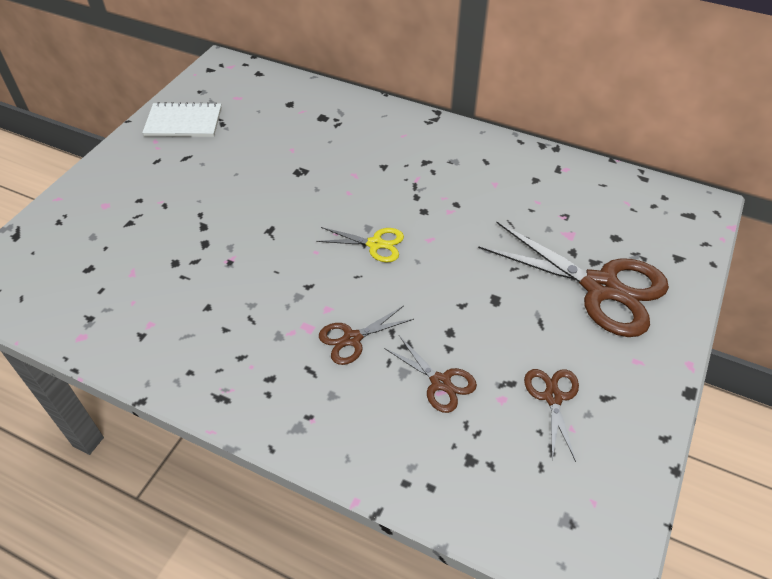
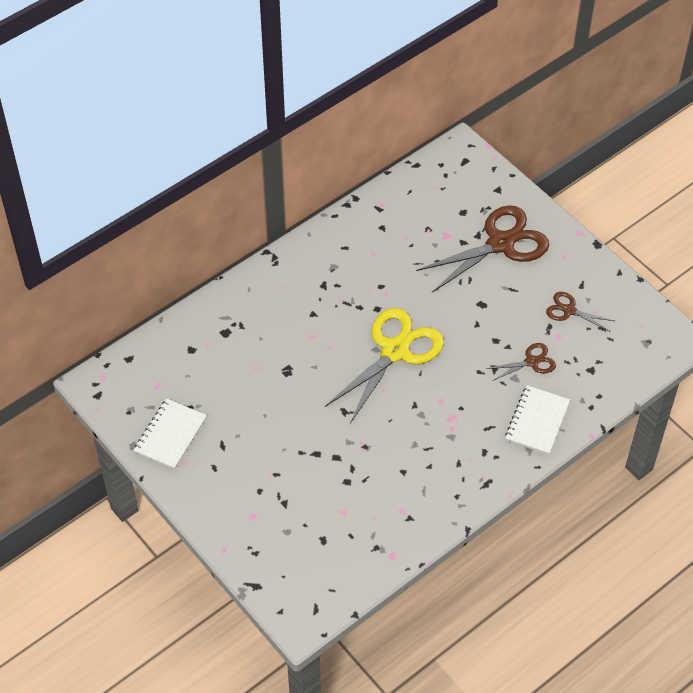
camera: 65 degrees left, 5 degrees up
(346, 422) = (537, 421): none -> white notebook
(352, 339) = (474, 395): brown scissors -> none
(375, 244) = (395, 351): yellow scissors -> yellow scissors, size x2.07

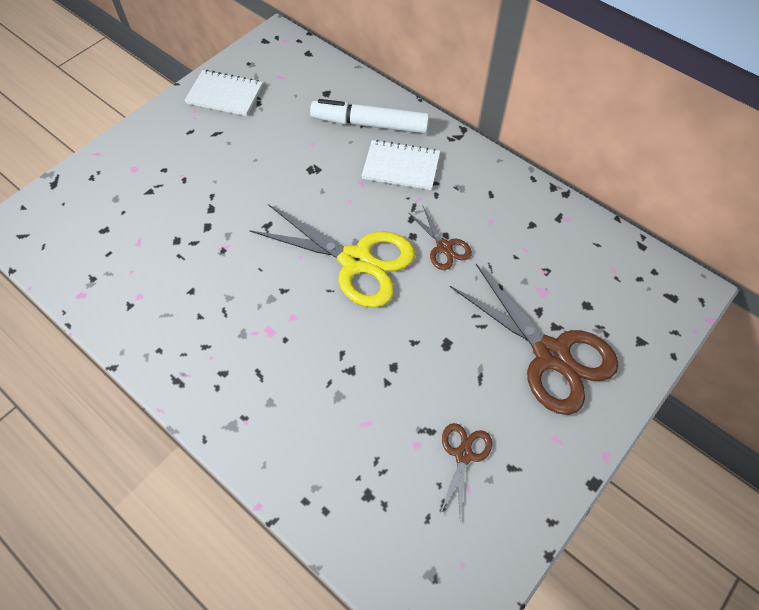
camera: 80 degrees right, 5 degrees up
(242, 320) = (370, 124): none -> white marker
(531, 362) = (367, 414): brown scissors -> brown scissors (444, 247)
(537, 421) = (274, 431): white notebook -> white notebook (401, 167)

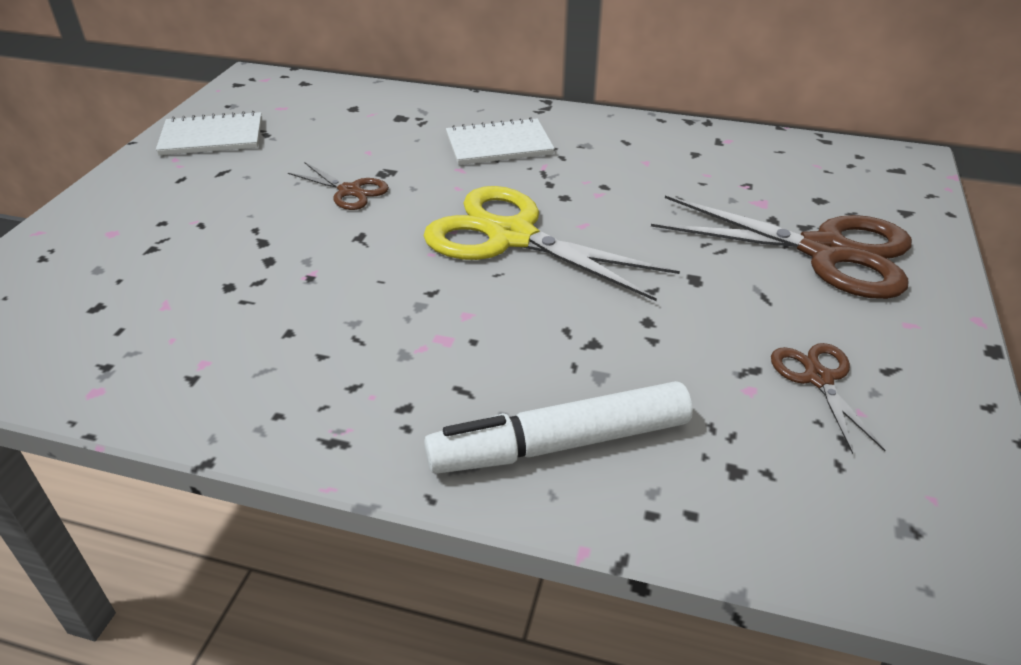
camera: 25 degrees left, 20 degrees down
(356, 261) = (511, 237): yellow scissors -> yellow scissors turned 150 degrees counterclockwise
(370, 124) = (430, 120): white marker -> white marker (560, 444)
(444, 247) = (611, 196): brown scissors -> brown scissors (350, 191)

